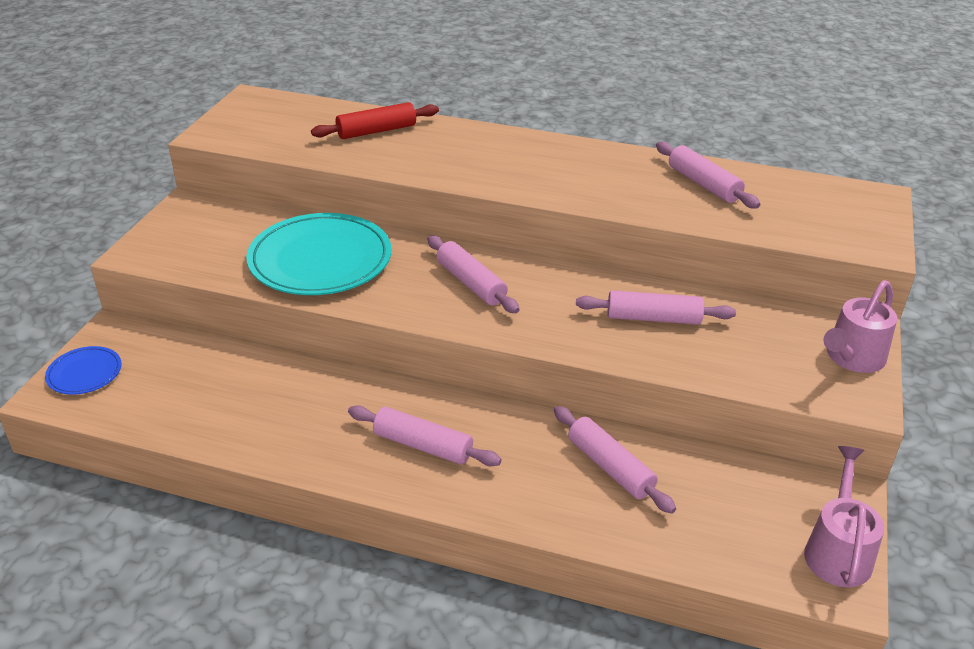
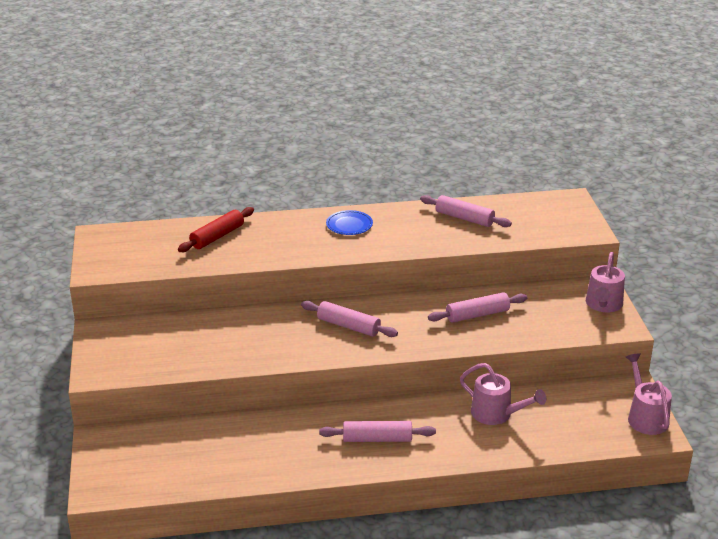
camera: 25 degrees left, 5 degrees down
(84, 373) = (107, 470): blue plate -> blue plate (349, 225)
(320, 260) = (234, 340): turquoise plate -> none
(610, 467) = (497, 414): pink rolling pin -> pink watering can

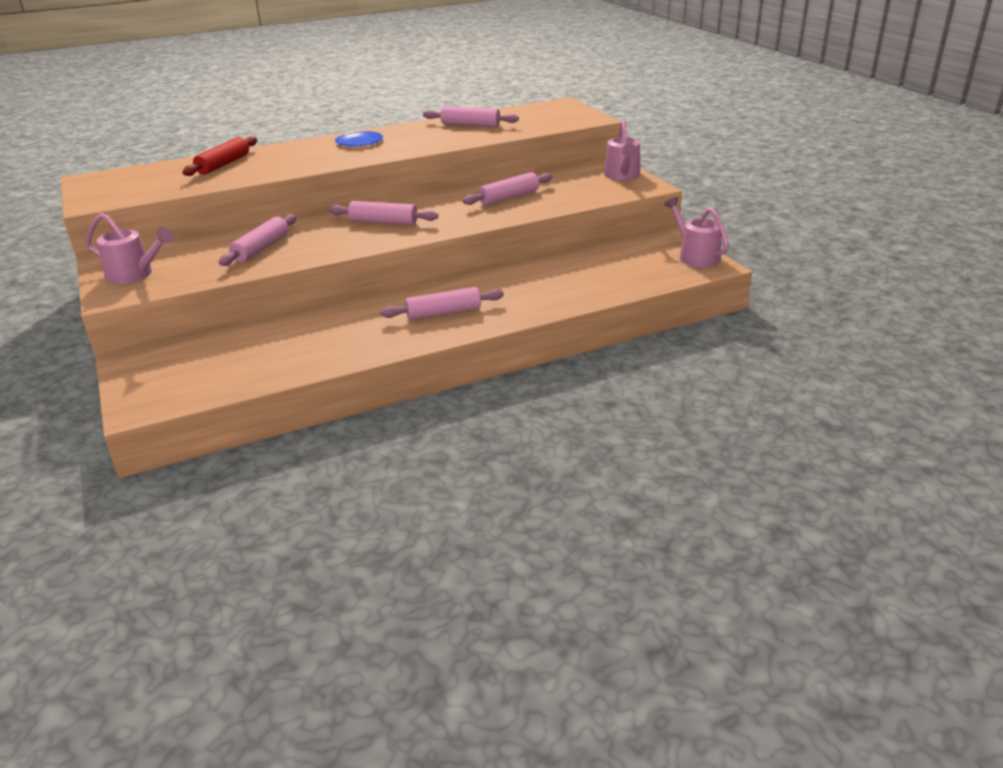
camera: 15 degrees left, 0 degrees up
(231, 339) = (261, 248): none -> pink rolling pin
(497, 414) = (555, 276): pink watering can -> pink watering can (135, 274)

